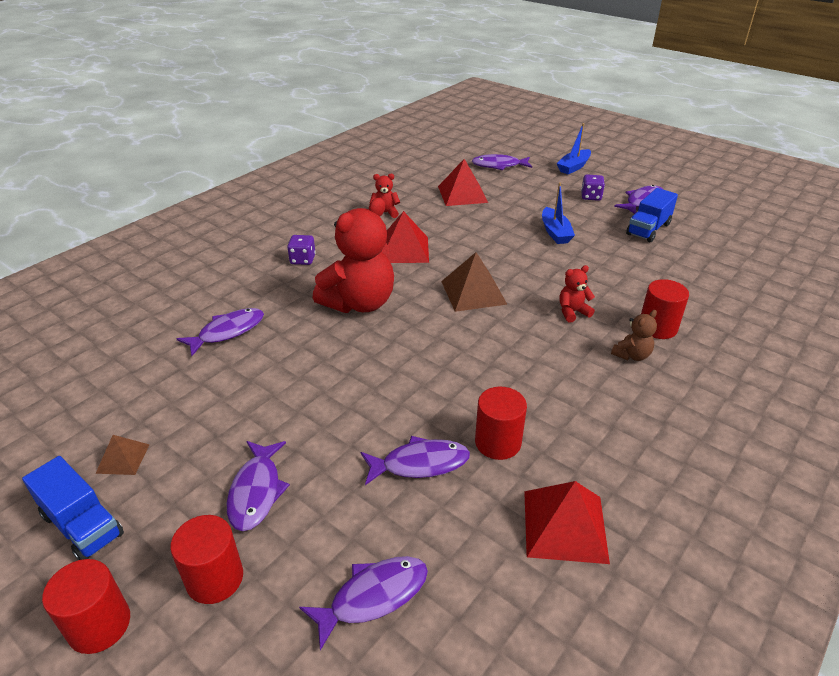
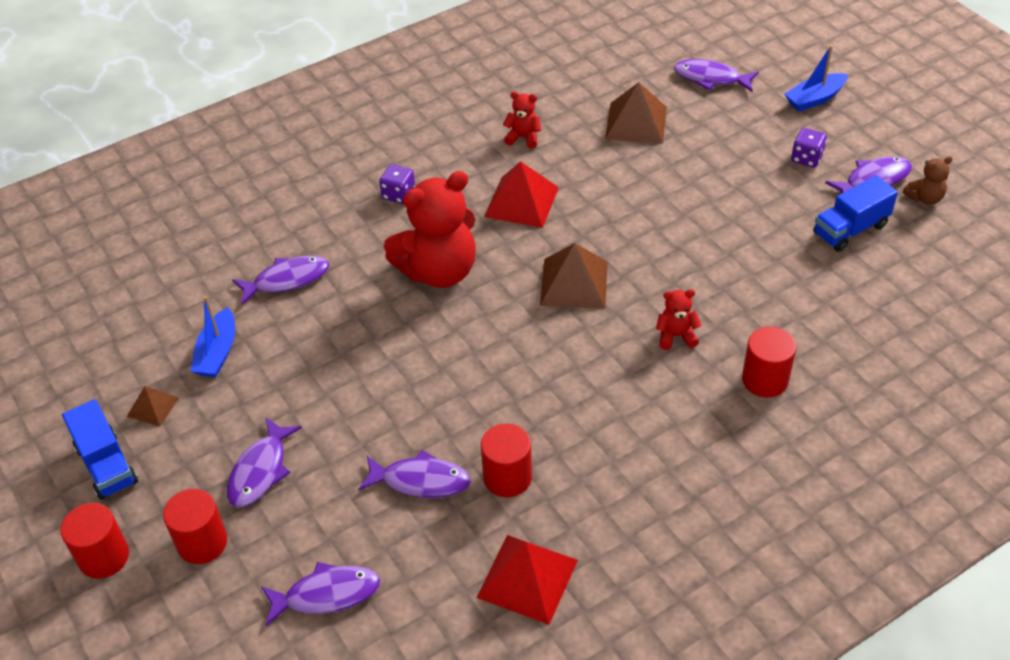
camera: 20 degrees right, 10 degrees up
(462, 194) = (636, 123): red pyramid -> brown pyramid
(555, 232) = (723, 211): blue boat -> blue boat (217, 352)
(632, 355) = (710, 409): brown teddy bear -> brown teddy bear (924, 198)

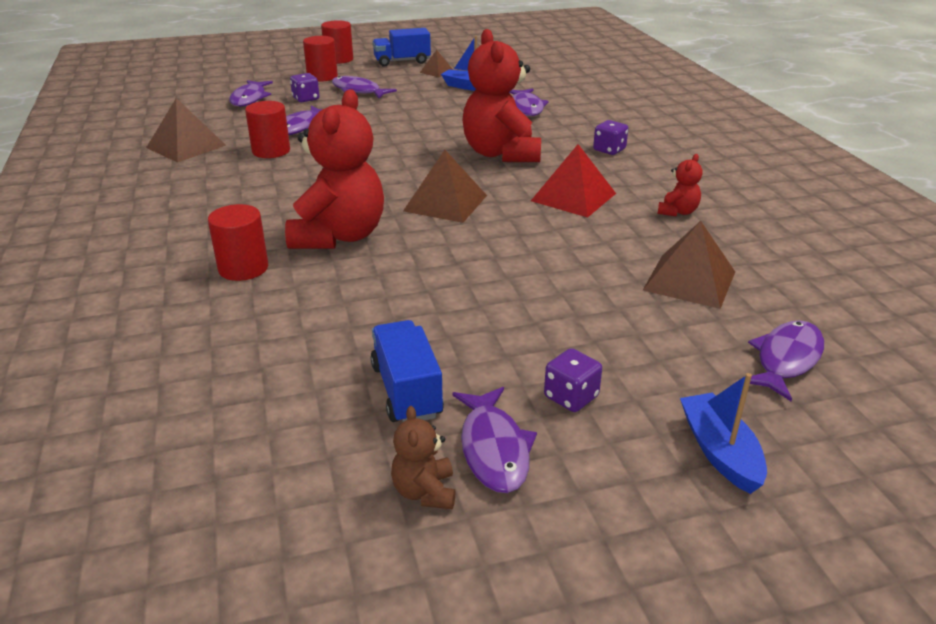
camera: 105 degrees right, 15 degrees down
(310, 521) = (306, 99): none -> purple dice
(527, 578) = (186, 146): red pyramid -> brown pyramid
(676, 336) = (339, 236): red teddy bear -> red teddy bear, size x2.27

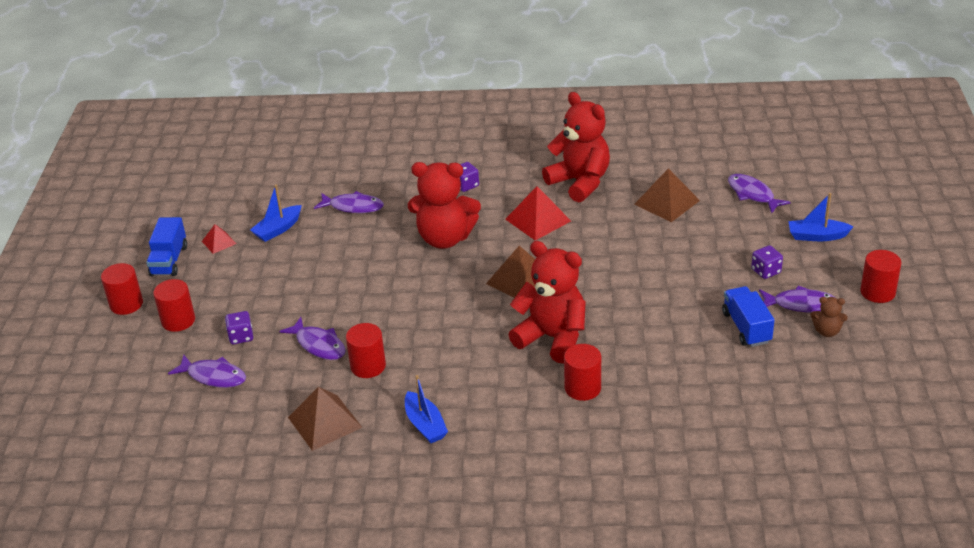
camera: 70 degrees left, 5 degrees up
(179, 189) = (425, 425): none -> blue boat
(358, 91) = (241, 299): purple fish -> none
(406, 391) = (746, 327): blue truck -> blue truck turned 75 degrees clockwise
(437, 71) = (219, 242): brown pyramid -> red pyramid
(583, 562) = (877, 292): none -> red cylinder
(677, 212) = (580, 182): red teddy bear -> red teddy bear, size x2.27

